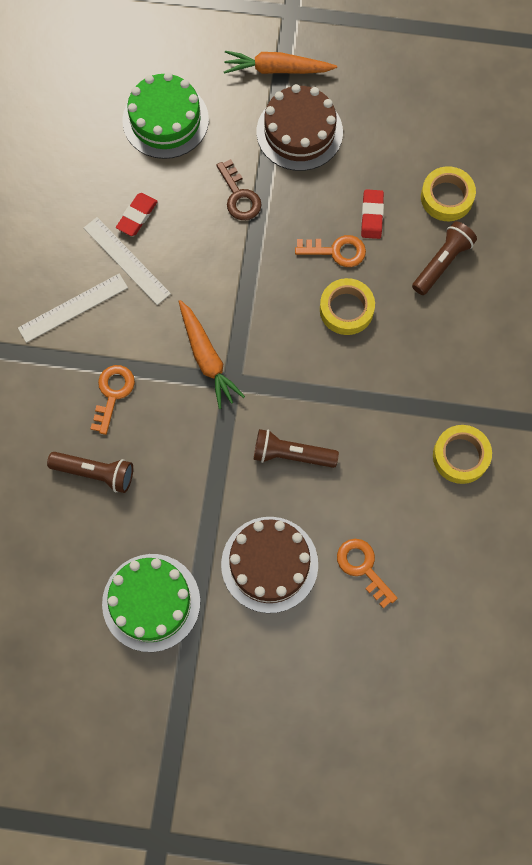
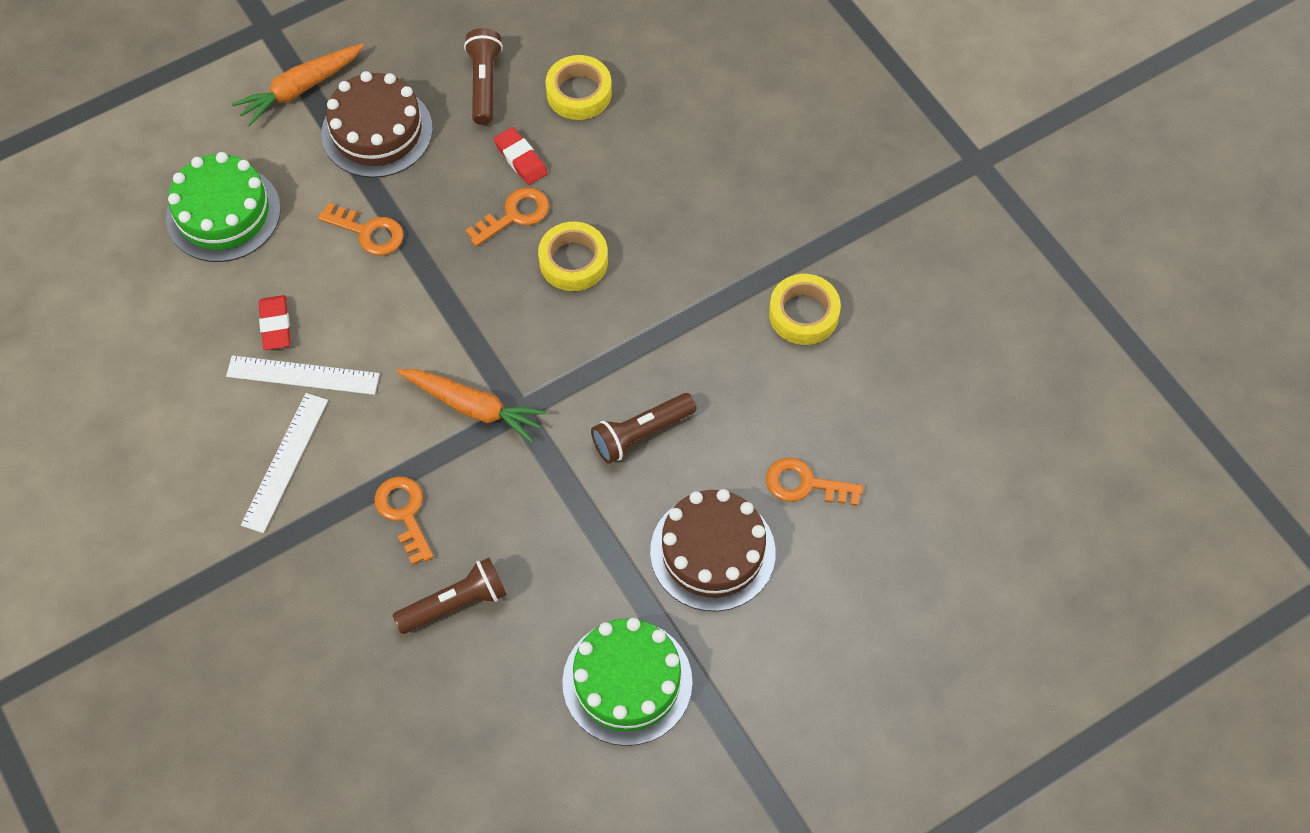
camera: 40 degrees left, 10 degrees down
(239, 196) = (368, 232): brown key -> orange key
(442, 263) = (628, 154): brown flashlight -> brown flashlight (484, 84)

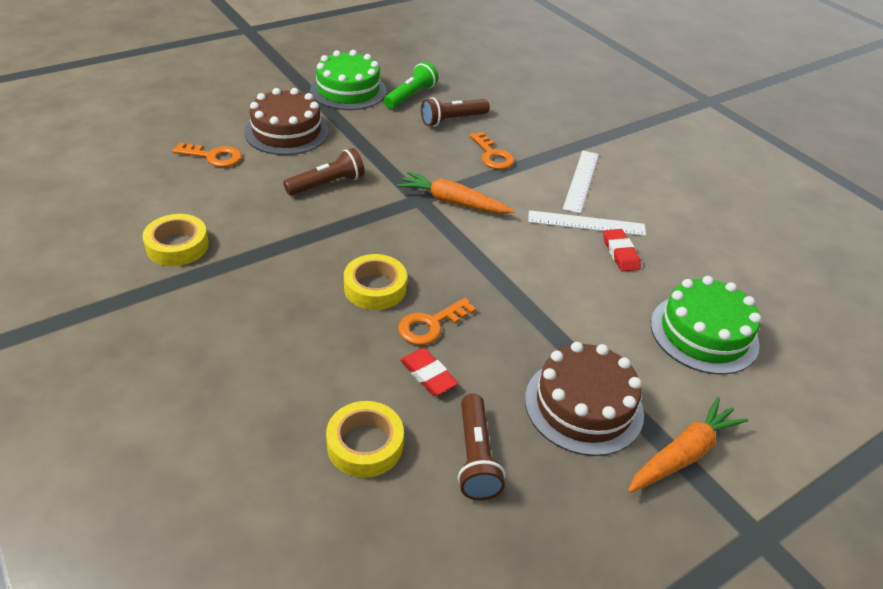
camera: 175 degrees right, 20 degrees down
(368, 232) = (564, 315): orange key -> none
(520, 672) = (411, 96): none -> green flashlight

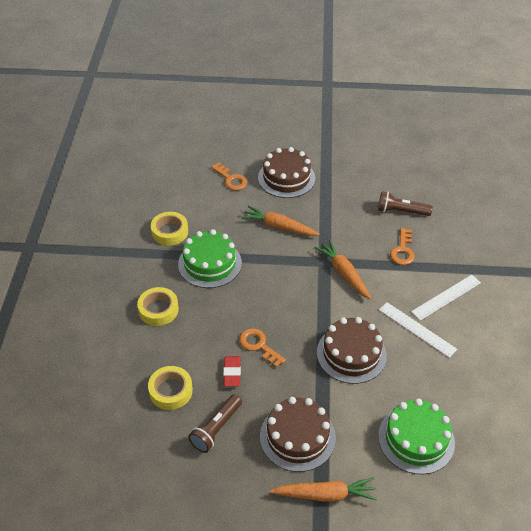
camera: 40 degrees right, 5 degrees up
(327, 184) = (279, 227): brown flashlight -> orange carrot
(348, 90) = (351, 160): green cake -> green cake (210, 263)
(375, 288) = (248, 308): yellow tape -> yellow tape (158, 310)
(411, 96) = (390, 180): green flashlight -> none
(430, 325) = (258, 345): orange key -> orange key turned 45 degrees clockwise
(547, 280) = (351, 354): none -> brown cake
(620, 253) = (418, 360): red eraser -> none

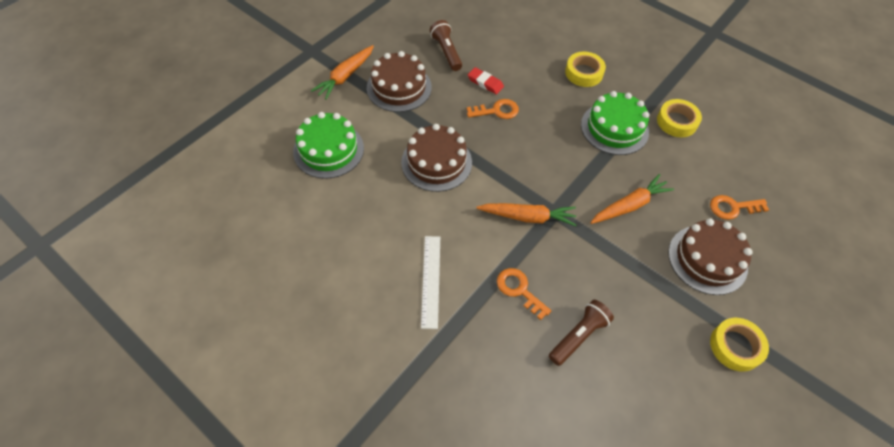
camera: 125 degrees right, 10 degrees up
(171, 391) = (499, 45): yellow tape -> yellow tape (735, 346)
(417, 329) = (418, 227): white ruler -> none

